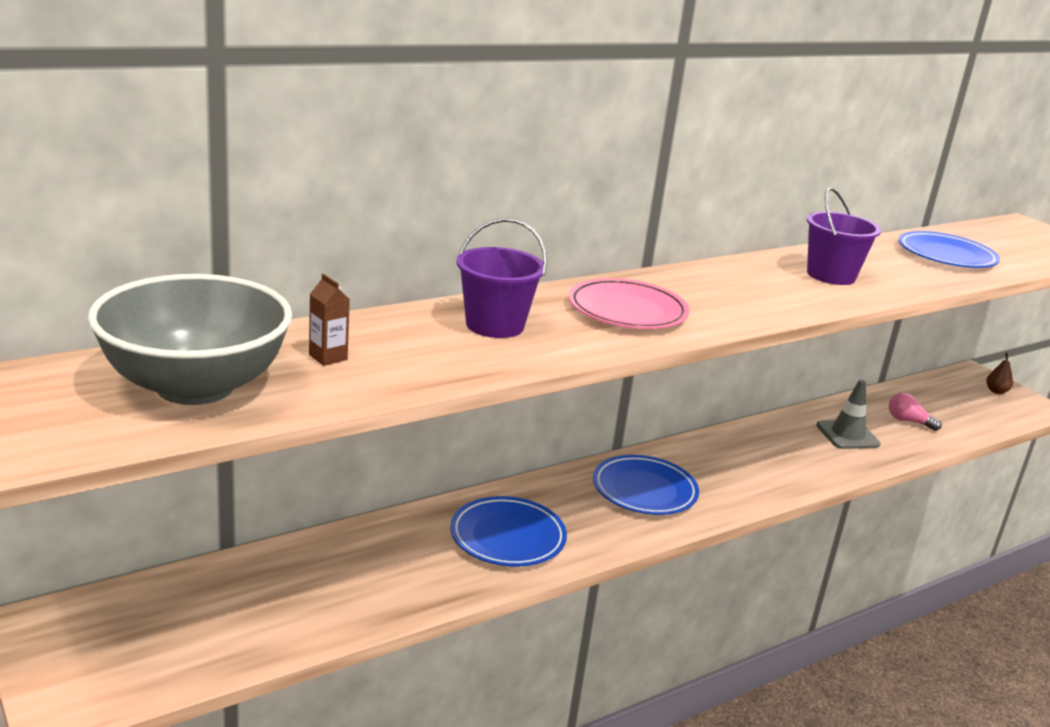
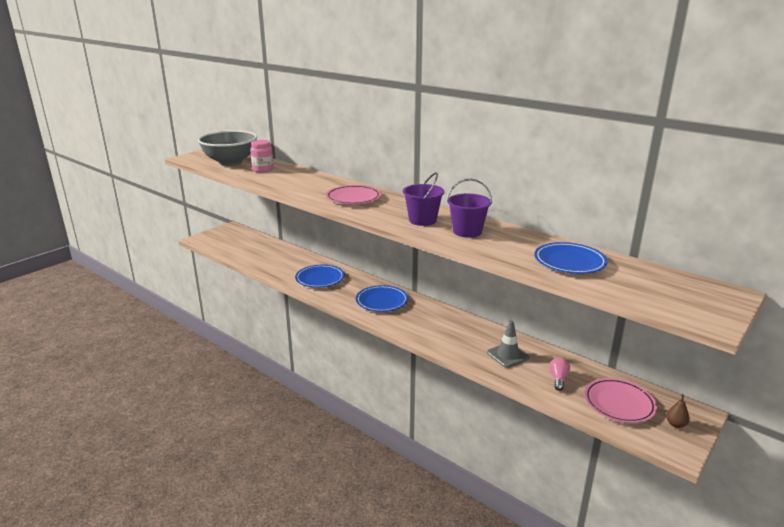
camera: 75 degrees right, 0 degrees up
(328, 357) = (263, 169): brown carton -> pink jar
(495, 325) = (312, 183): purple bucket -> purple bucket (422, 220)
(960, 405) = (619, 403): none -> pink plate

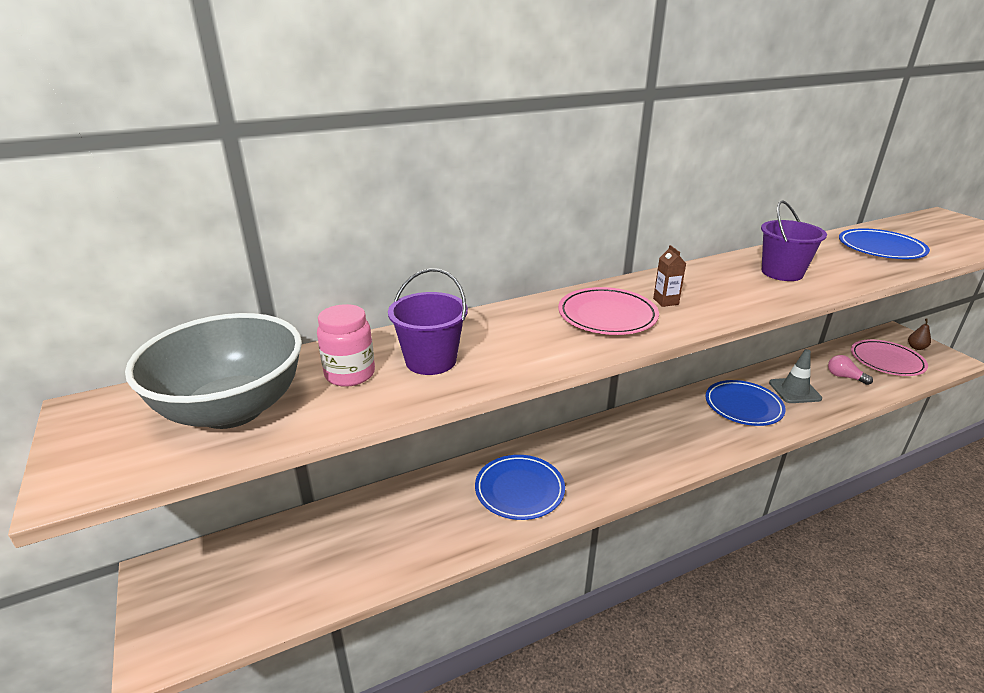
camera: 65 degrees left, 5 degrees up
(381, 301) = (630, 445): blue plate -> blue plate (743, 406)
(385, 207) = (665, 301): none -> brown carton
(422, 220) = (732, 288): purple bucket -> purple bucket (431, 361)

